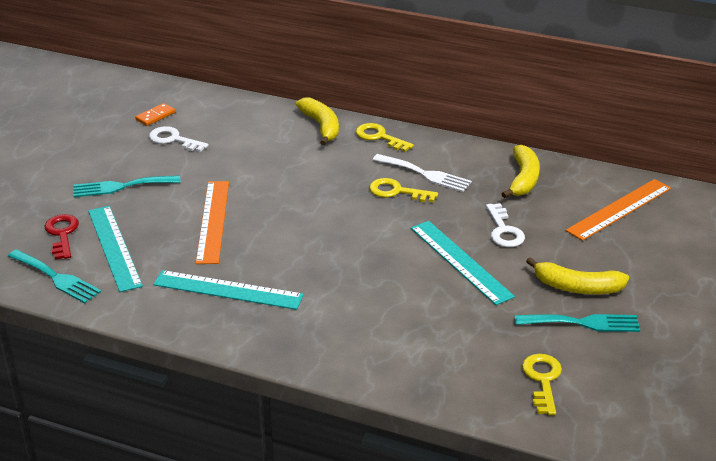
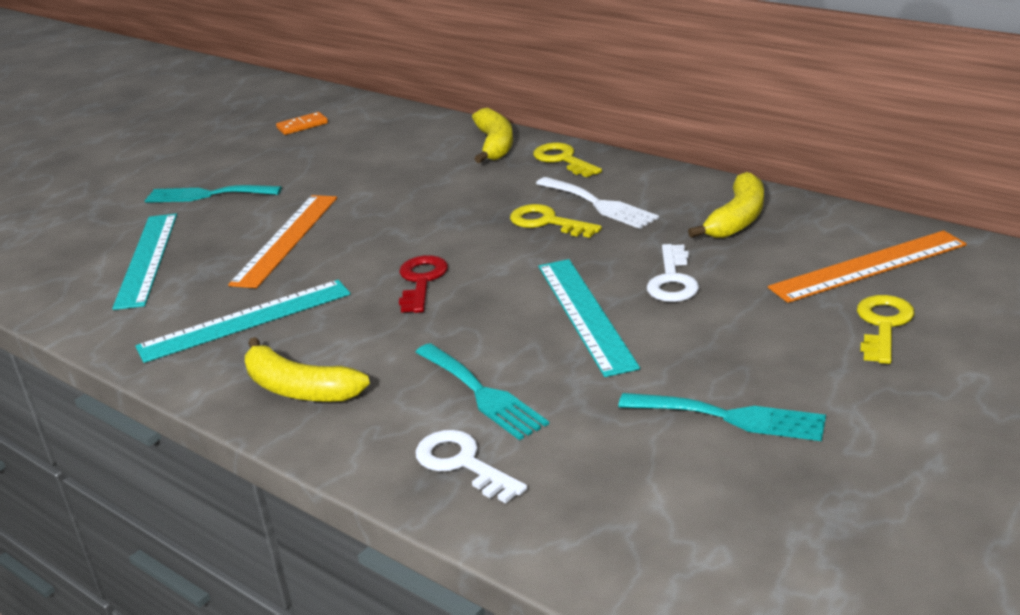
camera: 20 degrees right, 5 degrees down
(56, 278) = (54, 287): turquoise fork -> turquoise fork (482, 394)
(62, 234) = (100, 240): red key -> red key (421, 281)
(173, 139) = (305, 150): white key -> white key (462, 463)
(228, 290) = (245, 320): turquoise ruler -> turquoise ruler turned 60 degrees counterclockwise
(542, 380) = (619, 494): yellow key -> yellow key (883, 325)
(577, 287) = (747, 365): yellow banana -> yellow banana (299, 388)

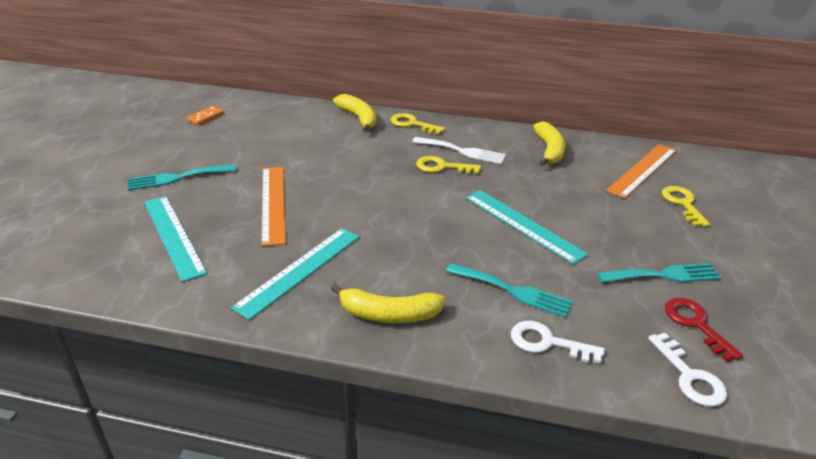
camera: 30 degrees left, 5 degrees up
(421, 281) = (399, 219): red key -> red key (695, 324)
(672, 280) = (551, 194): white key -> white key (690, 376)

